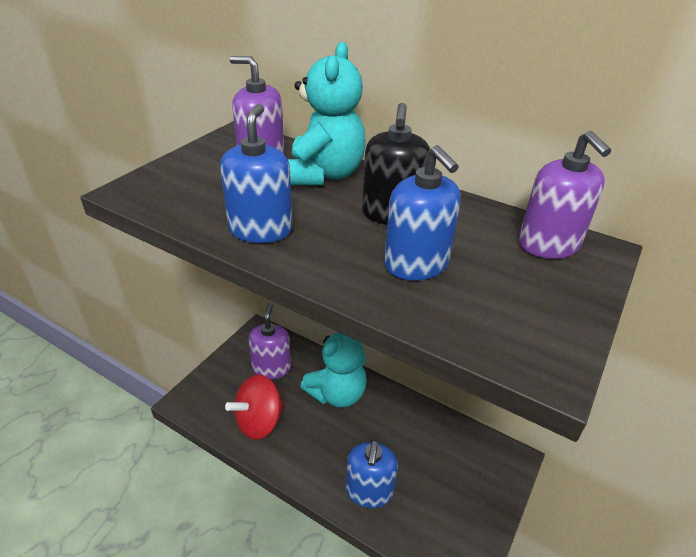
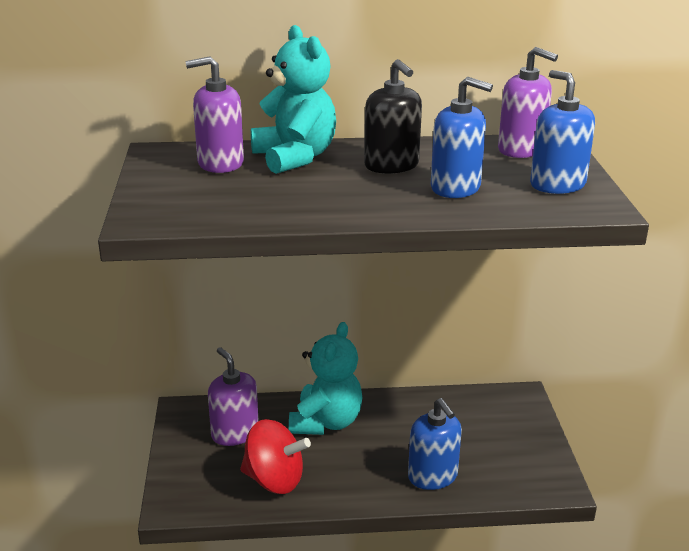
camera: 35 degrees left, 10 degrees down
(259, 421) = (274, 480): red spinning top -> red spinning top turned 90 degrees counterclockwise
(260, 230) = (310, 206): blue soap dispenser -> blue soap dispenser (557, 184)

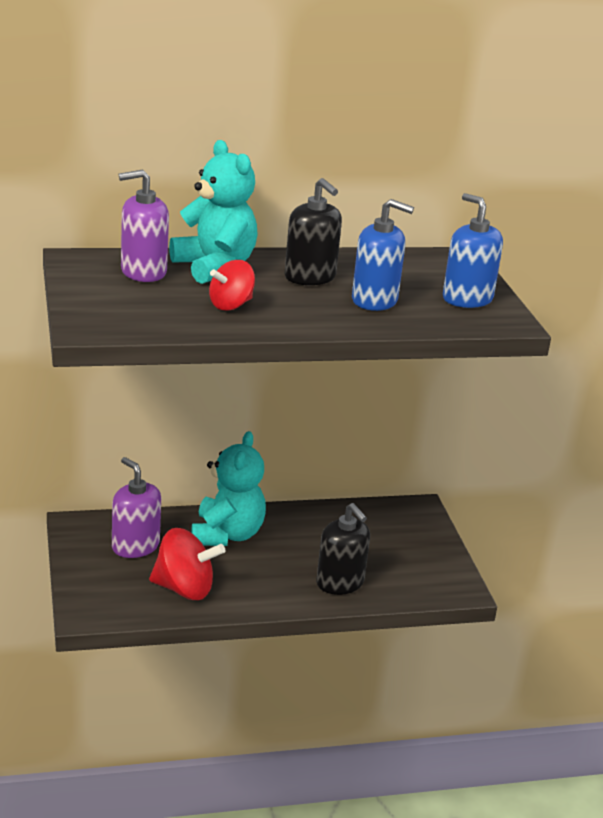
camera: 10 degrees left, 0 degrees up
(300, 195) = (231, 305): none -> red spinning top
(433, 476) = (340, 583): blue soap dispenser -> black soap dispenser
(521, 150) = (429, 263): purple soap dispenser -> none

